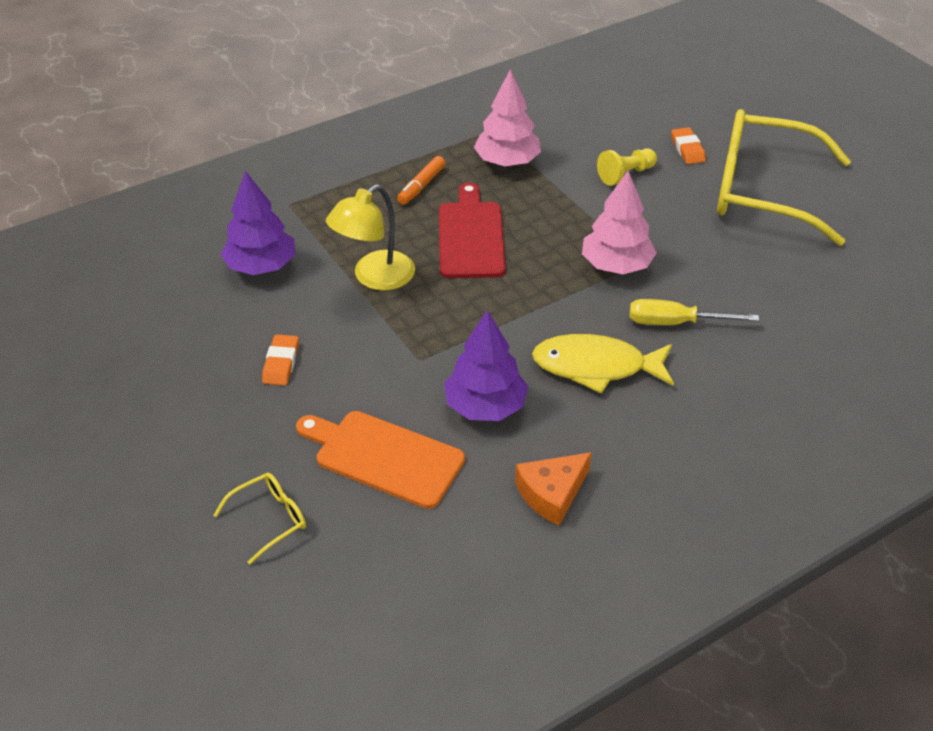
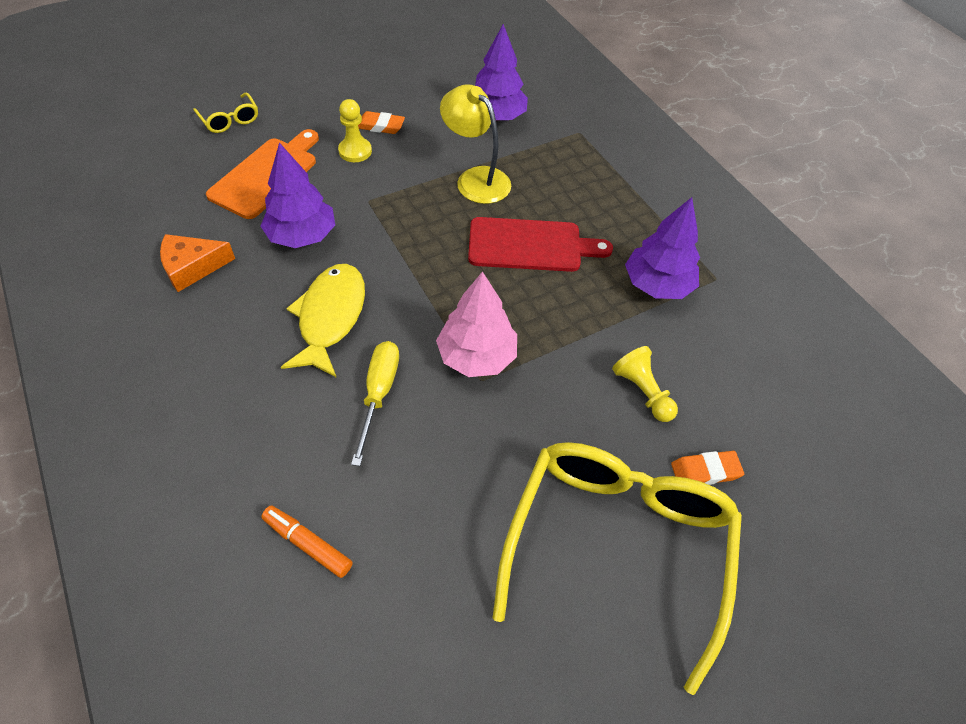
camera: 90 degrees right, 10 degrees up
(332, 381) = (355, 151): none -> yellow pawn
(421, 186) = (610, 216): orange marker -> orange marker (308, 544)
(507, 162) = (657, 285): pink tree -> purple tree
(552, 493) = (192, 267): orange cheese -> orange cheese turned 75 degrees counterclockwise

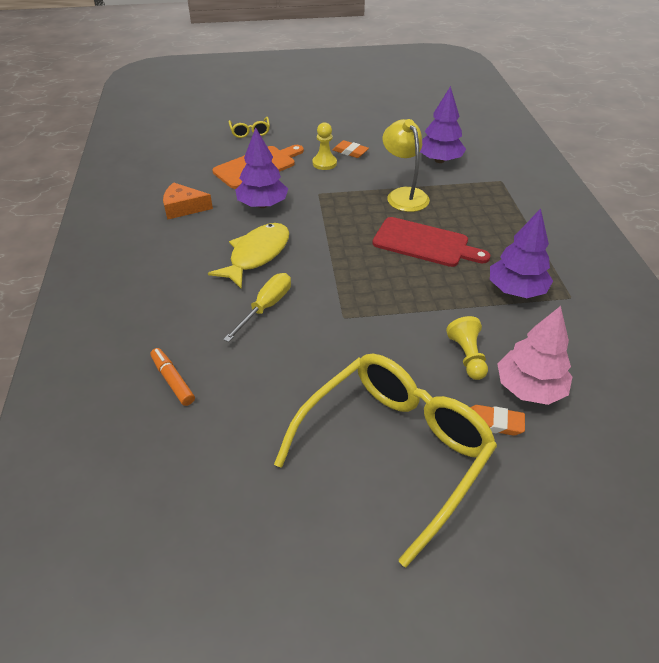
camera: 25 degrees right, 10 degrees down
(477, 356) = (348, 302): pink tree -> pink tree (529, 388)

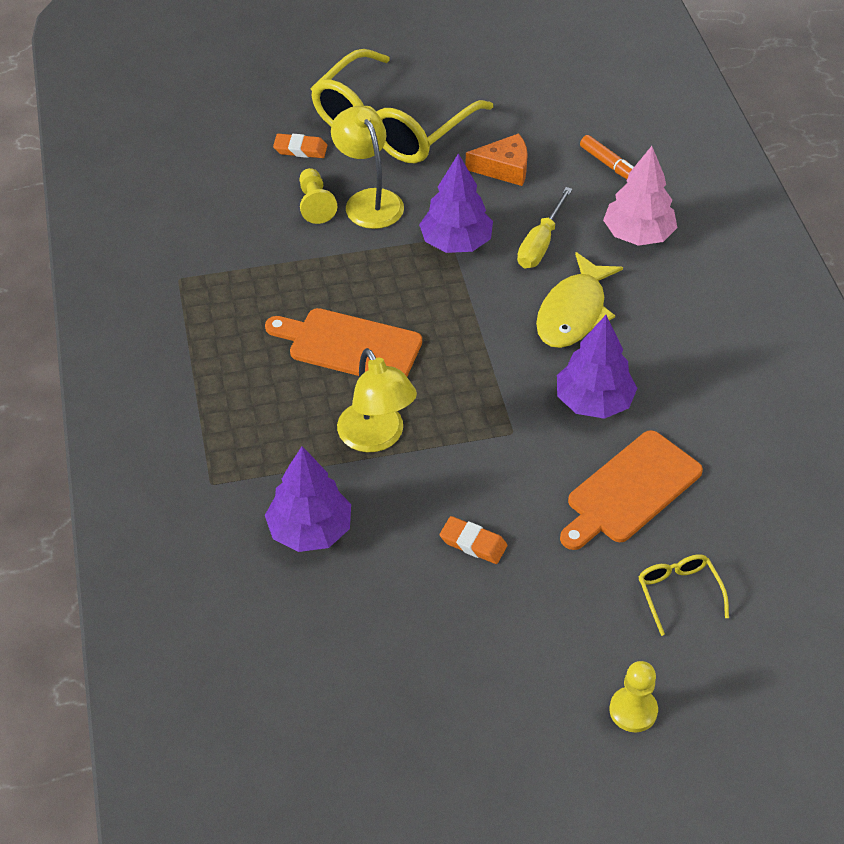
camera: 175 degrees right, 5 degrees up
(183, 208) = (710, 387): orange cheese -> orange cheese (504, 168)
(324, 163) = (515, 507): yellow pawn -> yellow pawn (633, 710)
(416, 357) = (369, 201): none -> yellow lamp
(424, 243) = (349, 346): red cutting board -> orange cutting board
(516, 290) = (243, 283): purple tree -> purple tree (456, 242)
(529, 388) = (259, 179): pink tree -> pink tree (638, 235)

